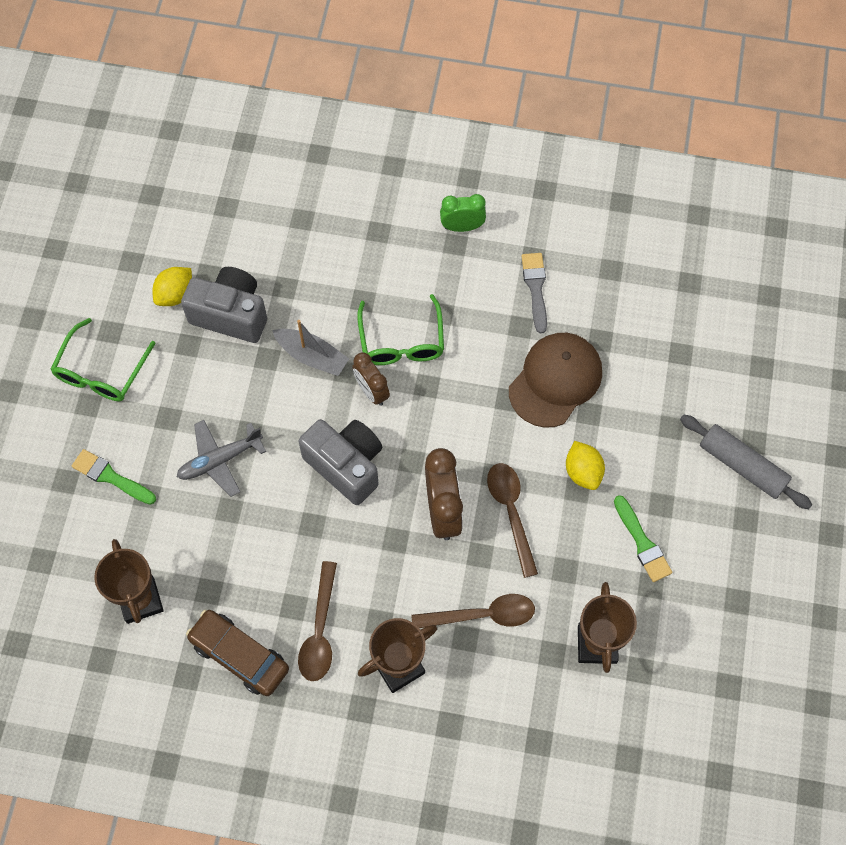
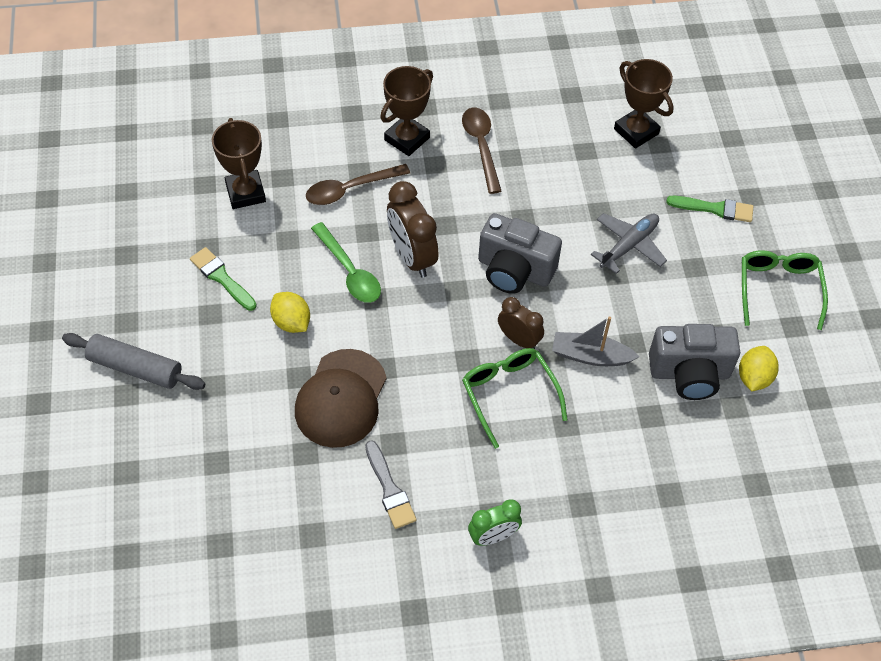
camera: 160 degrees right, 10 degrees down
(239, 656) = (537, 116): brown car -> none
(511, 513) = (349, 271): brown spoon -> green spoon

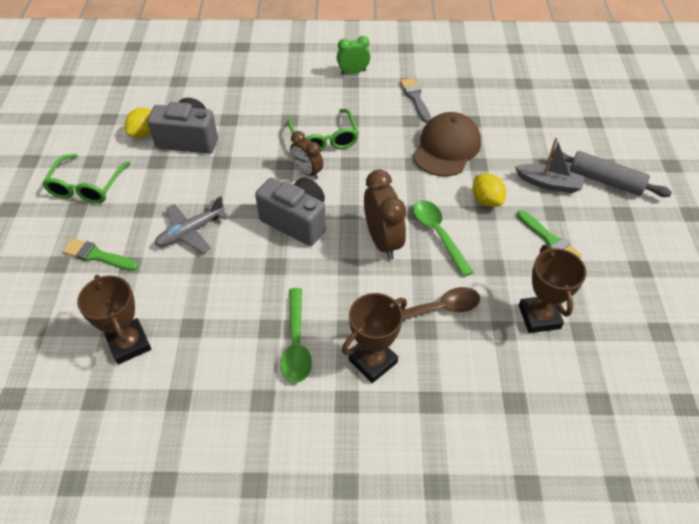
camera: 170 degrees left, 5 degrees down
(481, 147) = (296, 343): brown spoon -> green spoon
(590, 356) = (256, 156): grey boat -> grey boat (549, 183)

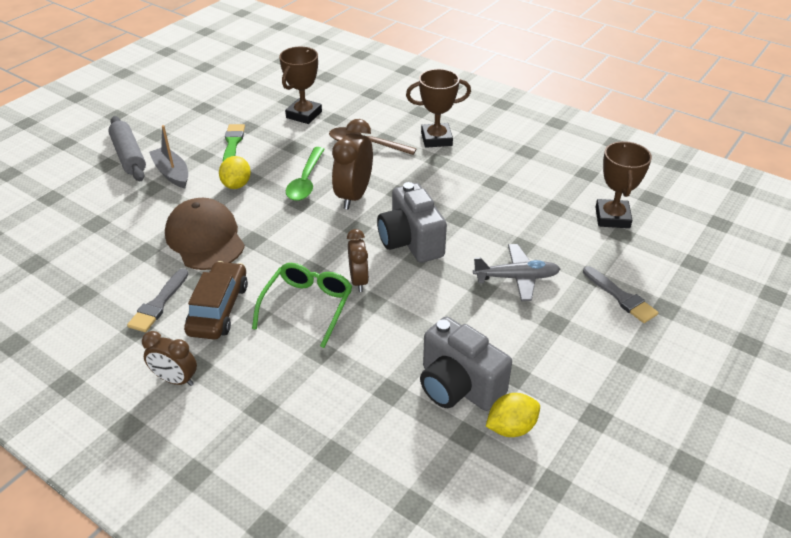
camera: 145 degrees left, 10 degrees down
(87, 186) = (613, 383): green glasses -> none
(97, 256) = (621, 297): green brush -> grey brush
(296, 343) = (481, 167): green spoon -> none
(353, 72) = (175, 379): green clock -> brown clock
(376, 112) = (218, 309): none -> brown car
(446, 148) = (205, 238): brown cap -> brown cap turned 90 degrees clockwise

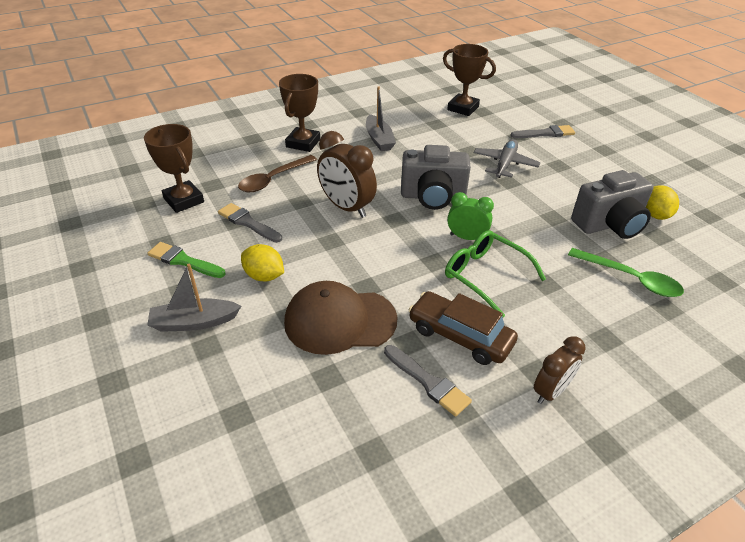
camera: 65 degrees left, 0 degrees up
(129, 156) = (116, 355): grey rolling pin -> none
(296, 154) = (248, 223): none -> grey brush
(306, 181) = (299, 229): green spoon -> green spoon (630, 278)
(359, 280) = (466, 237): brown clock -> green clock
(485, 179) = (379, 139): none -> grey boat

